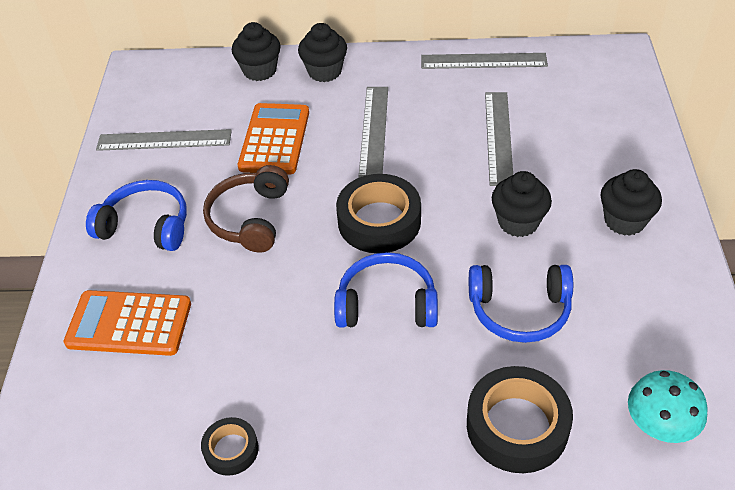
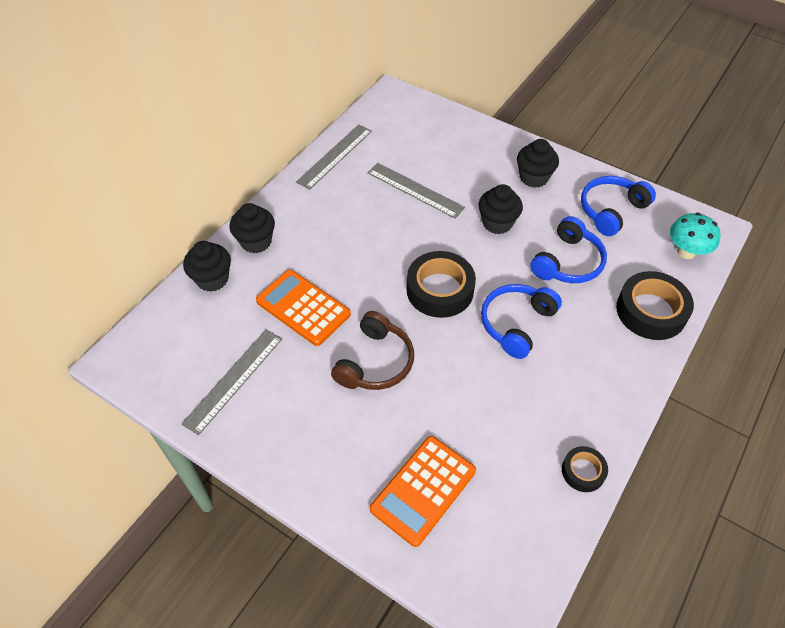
camera: 60 degrees left, 5 degrees up
(146, 226) = (325, 435): blue headphones -> blue headphones (611, 210)
(250, 218) = (375, 362): brown headphones -> brown headphones turned 105 degrees counterclockwise
(374, 131) = (349, 247): grey ruler -> none

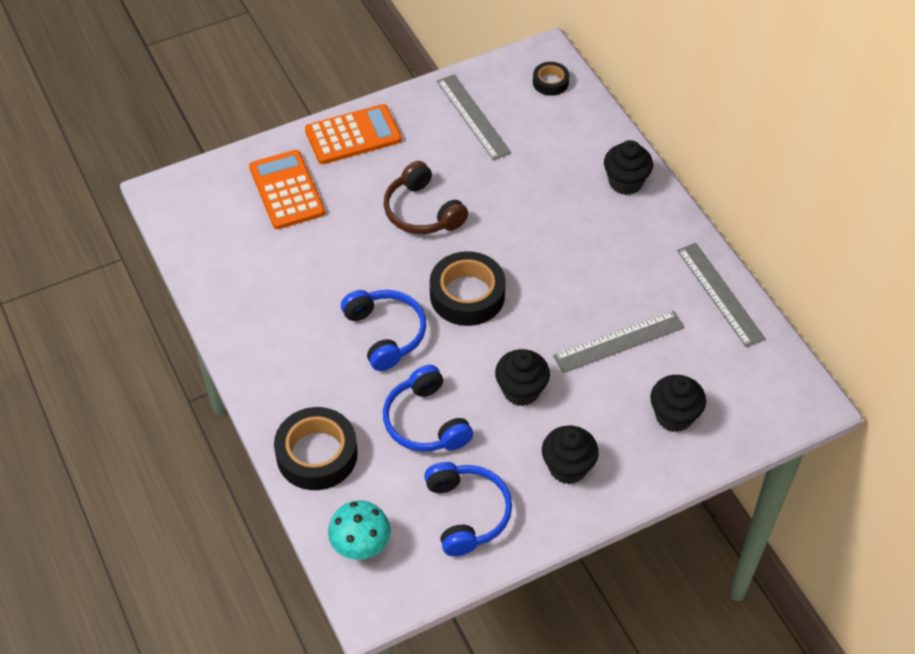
camera: 120 degrees right, 0 degrees up
(212, 279) = (597, 137): black cupcake -> black cupcake (674, 416)
(303, 308) = (518, 186): orange calculator -> orange calculator (353, 135)
(583, 471) = (217, 296): black tape -> black tape (550, 82)

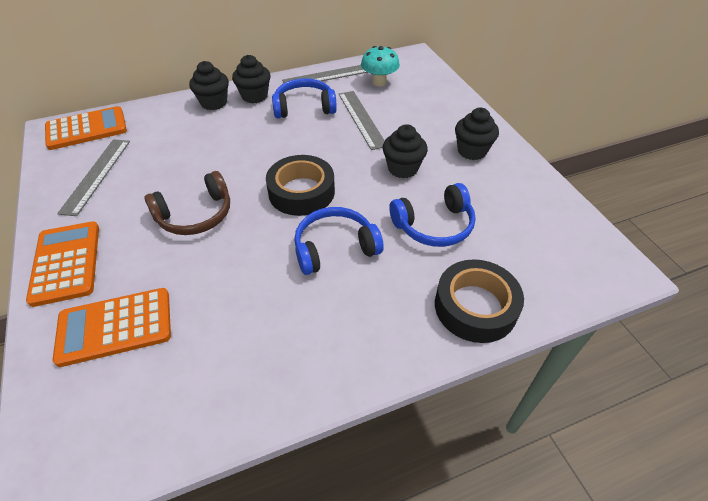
camera: 85 degrees left, 5 degrees down
(361, 545) = (569, 275): turquoise mushroom -> turquoise mushroom (379, 82)
(467, 513) = (521, 206): blue headphones -> blue headphones (304, 107)
(473, 116) = (96, 175): grey ruler -> grey ruler turned 60 degrees counterclockwise
(550, 82) = (86, 129): black tape -> orange calculator
(674, 416) = (425, 102): black cupcake -> black cupcake (254, 96)

